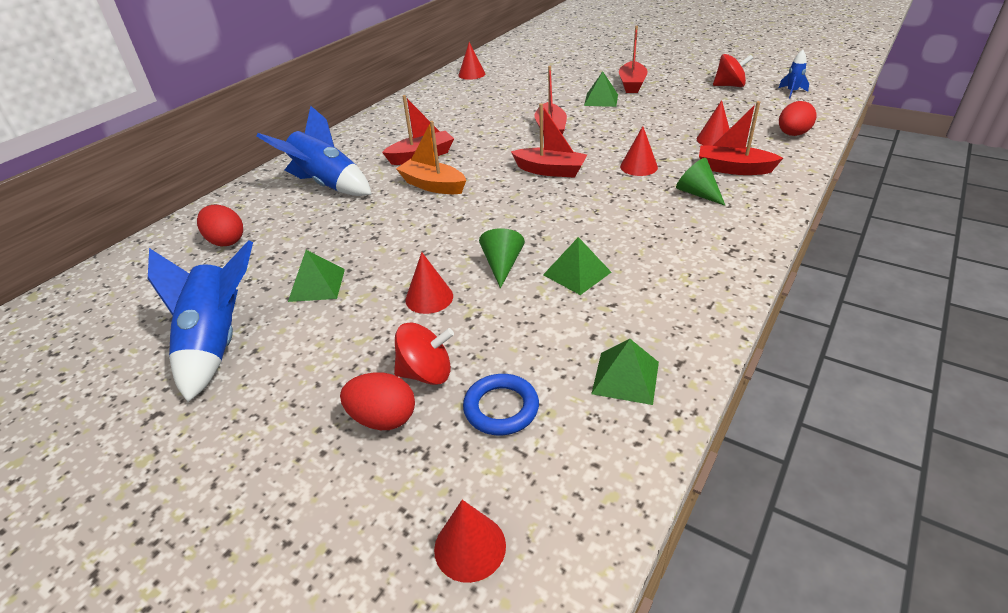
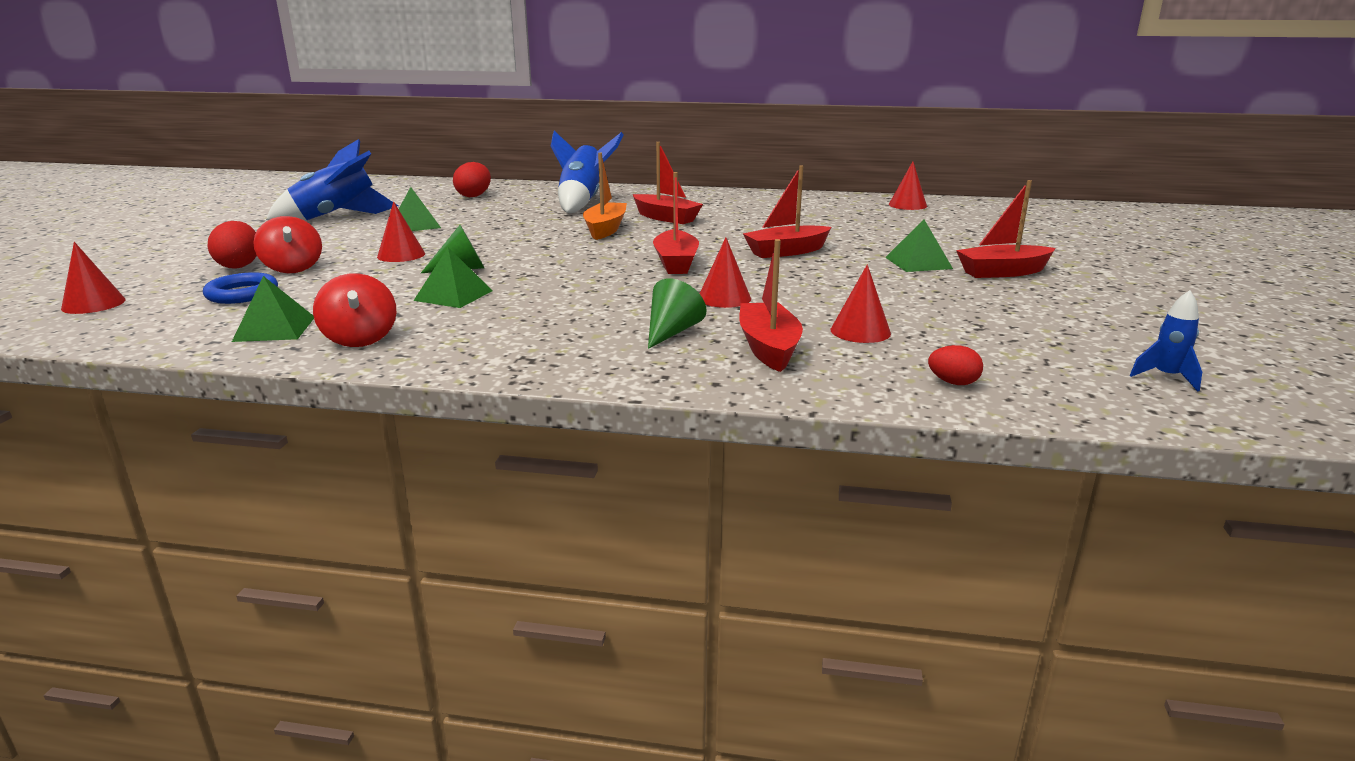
camera: 65 degrees right, 15 degrees down
(729, 86) = (1109, 329): red spinning top -> red spinning top (360, 339)
(792, 134) = (953, 383): red egg -> red egg, size x0.62

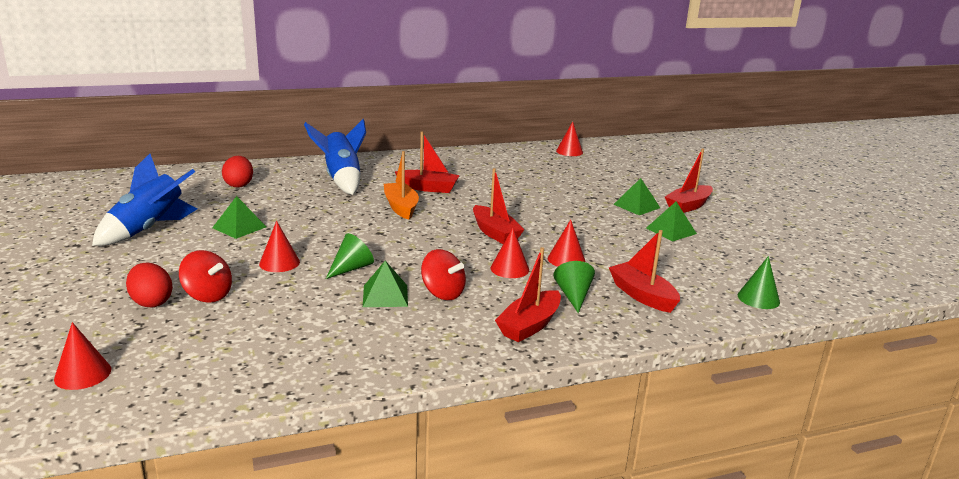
camera: 30 degrees left, 0 degrees up
(242, 294) = (208, 332): blue ring -> none
(274, 329) = (297, 359): green pyramid -> green pyramid (671, 231)
(360, 339) = (380, 352): red spinning top -> red spinning top (442, 293)
(786, 251) = (550, 209): red boat -> red boat (529, 325)
(860, 331) = (672, 271): red cone -> red cone (509, 269)
(953, 383) = (758, 298): red egg -> green cone
(1166, 377) = (838, 271): blue rocket -> none

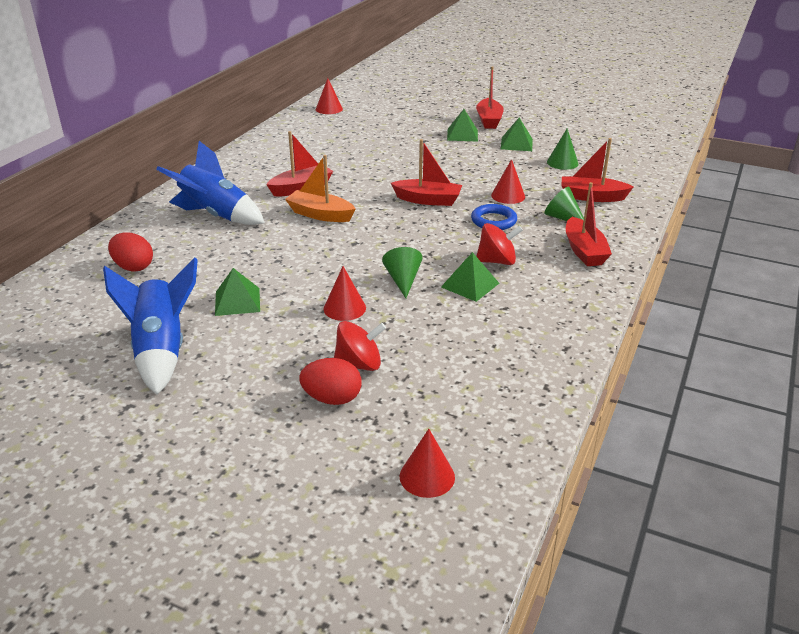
camera: 45 degrees left, 10 degrees up
(509, 269) = (493, 221): red cone -> blue ring
(758, 298) = (639, 166): green cone -> green cone (562, 163)

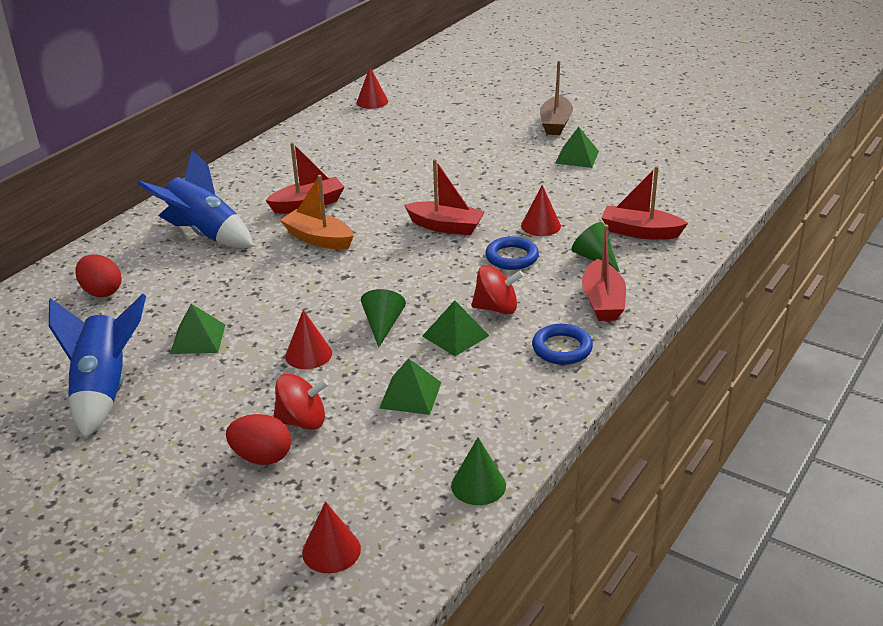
camera: 10 degrees right, 0 degrees up
(462, 135) = (516, 142): green pyramid -> green pyramid (410, 395)
(489, 120) = (555, 124): red boat -> brown boat
(562, 163) = (622, 185): green cone -> green cone (478, 485)
(565, 290) = (562, 348): none -> blue ring

